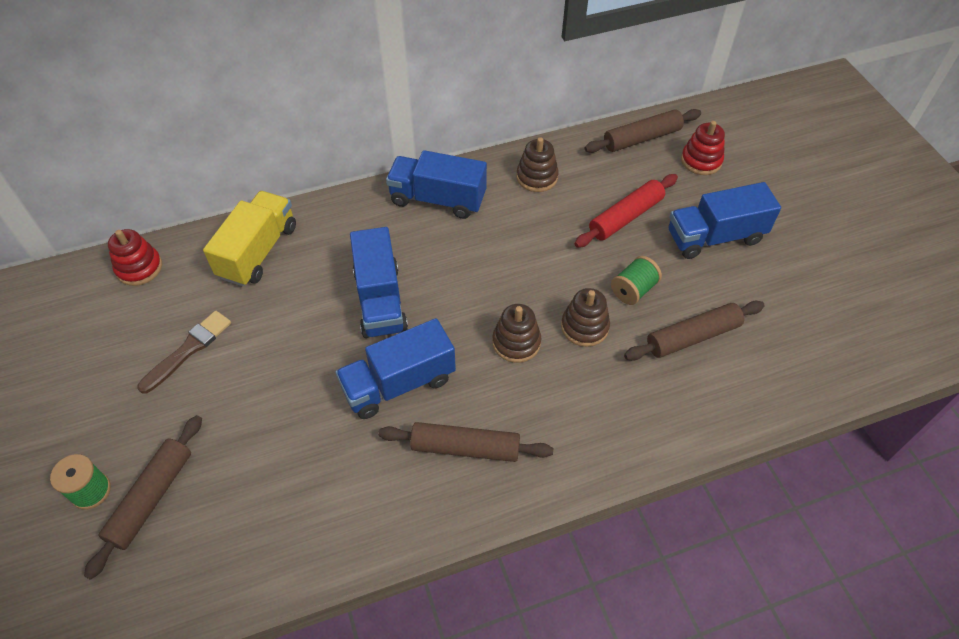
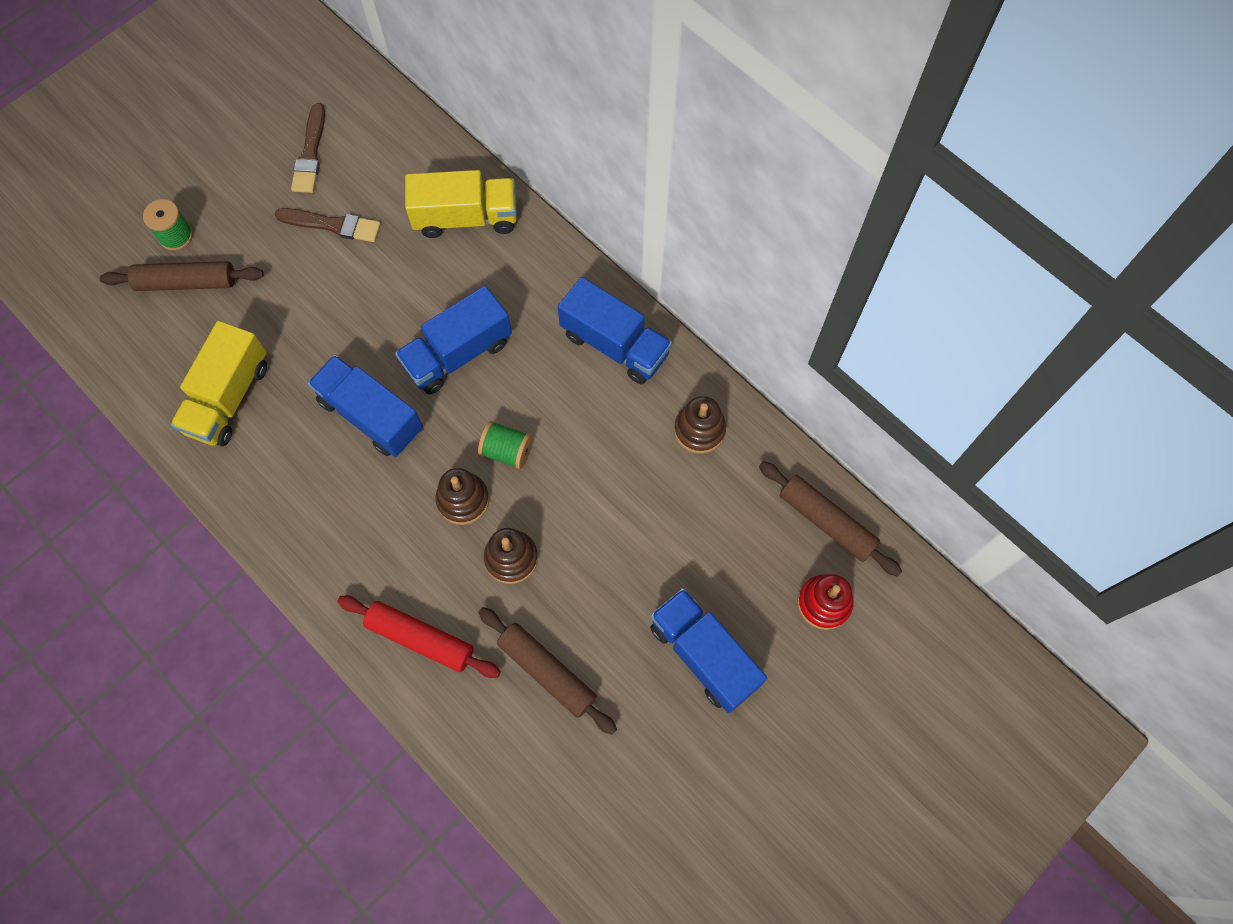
camera: 65 degrees right, 15 degrees up
(100, 342) = (310, 153): none -> brown brush
(139, 268) = (401, 132): red stacking toy -> none
(306, 499) = (228, 397): none -> yellow truck
(438, 199) = (614, 344): blue truck -> blue truck turned 135 degrees clockwise
(465, 447) = (328, 503): brown rolling pin -> none
(625, 217) = (686, 546): red rolling pin -> red rolling pin (420, 638)
(633, 290) = (583, 590): green spool -> green spool (507, 451)

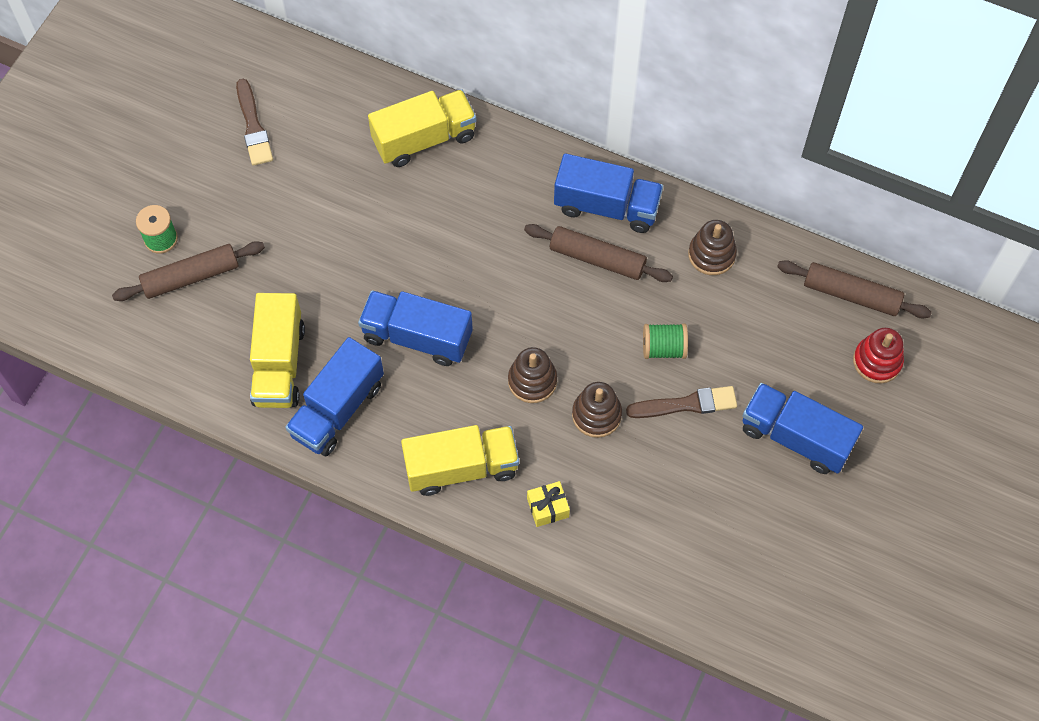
camera: 20 degrees left, 5 degrees down
(332, 225) = (304, 183): brown brush -> brown brush (686, 404)
(354, 565) = (461, 467): none -> yellow truck
(420, 638) = (548, 508): red rolling pin -> yellow gift
(458, 353) = (471, 259): blue truck -> blue truck (338, 409)
(507, 451) = (552, 327): green spool -> green spool (663, 348)
(547, 671) = (669, 496): brown rolling pin -> brown rolling pin (597, 258)

